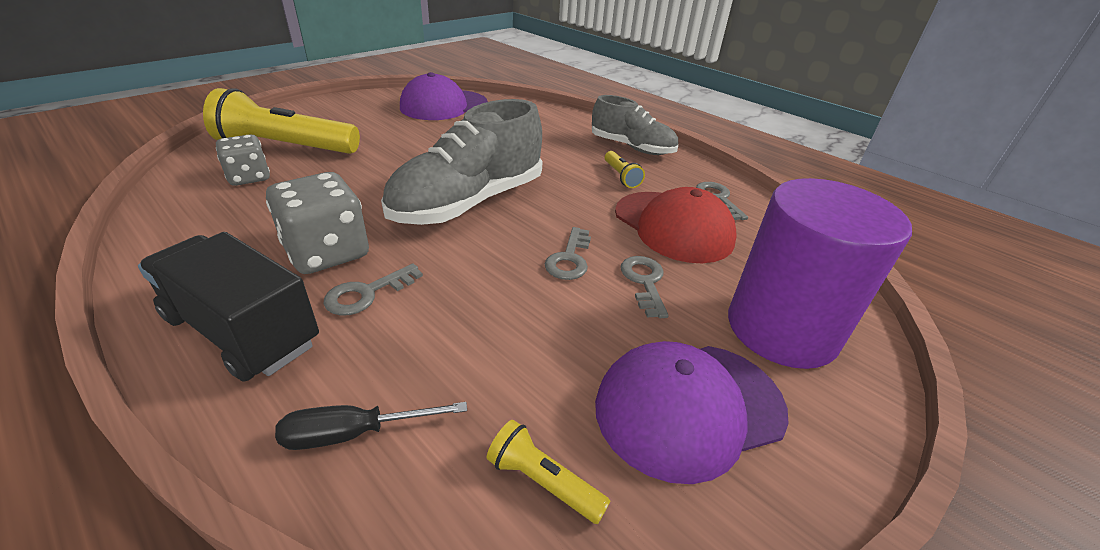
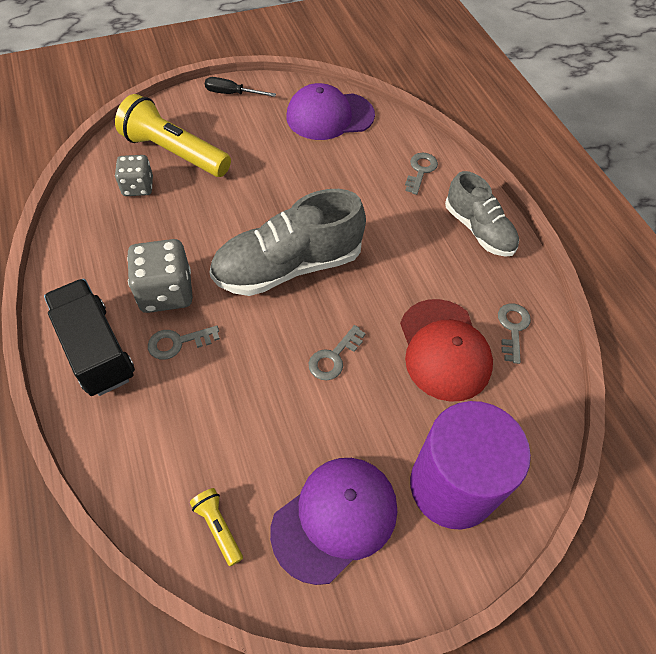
camera: 25 degrees right, 20 degrees up
(355, 433) = (133, 452): black screwdriver -> black screwdriver (232, 94)
(621, 176) = (439, 270): yellow flashlight -> none
(644, 282) = (377, 401): grey key -> grey key (420, 170)
(689, 407) = (335, 518): purple cap -> purple cap turned 135 degrees clockwise

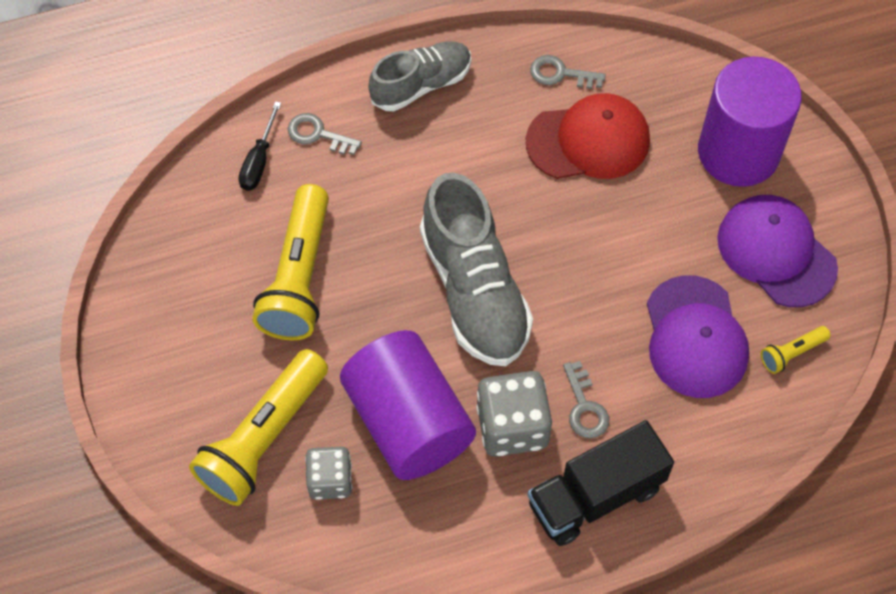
camera: 85 degrees left, 5 degrees up
(178, 228) = (408, 422): none -> purple cylinder
(232, 94) = (137, 367): black screwdriver -> black screwdriver (259, 161)
(298, 165) = (298, 277): none -> yellow flashlight
(329, 116) = (201, 235): purple cap -> purple cap (695, 337)
(333, 357) = (600, 247): grey key -> none

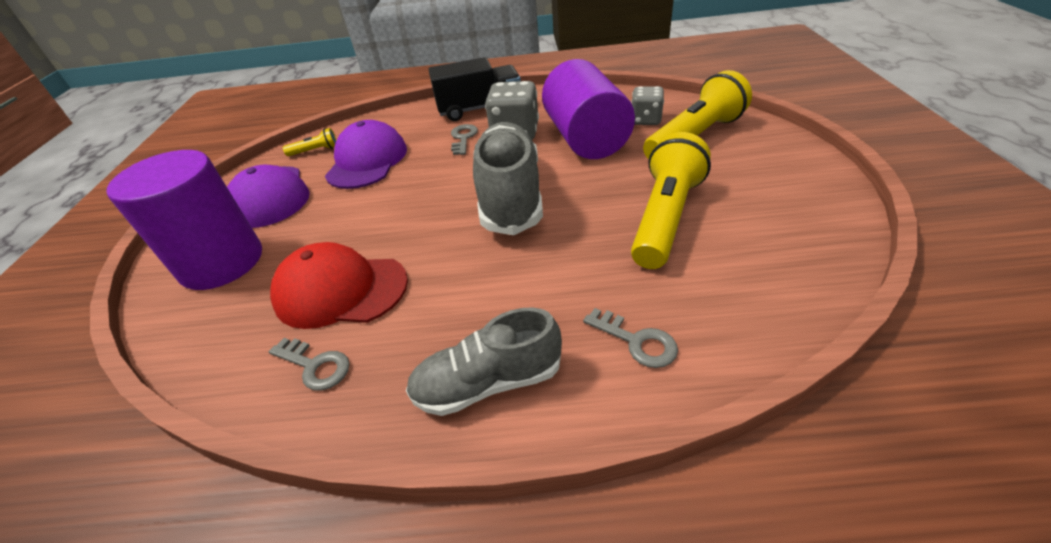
camera: 160 degrees left, 20 degrees down
(259, 161) = (714, 322): black screwdriver -> none

